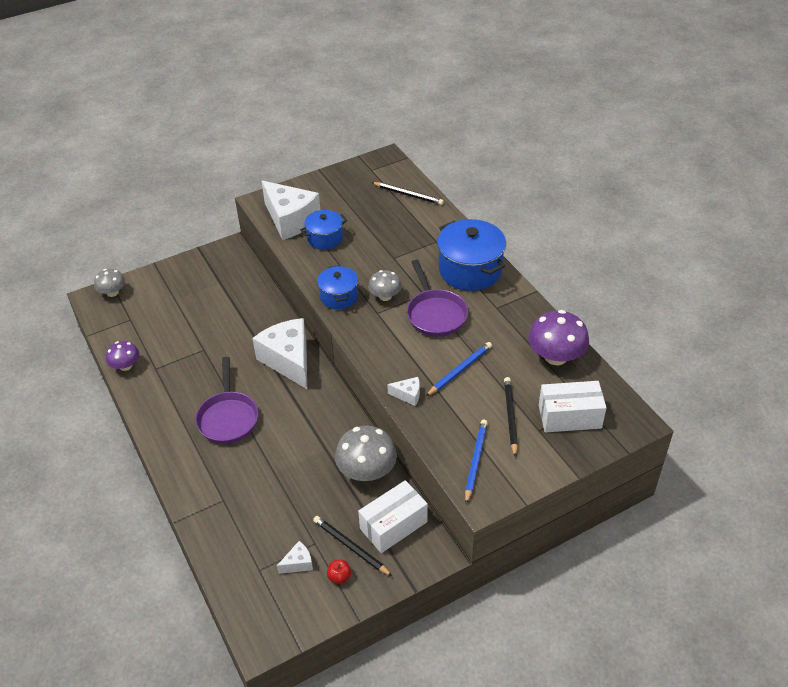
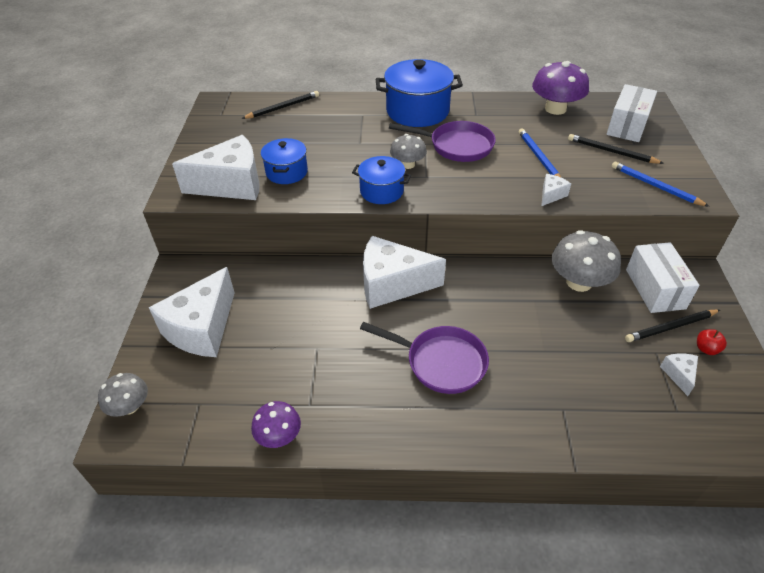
camera: 60 degrees left, 0 degrees up
(187, 288) = (202, 328): none -> white cheese

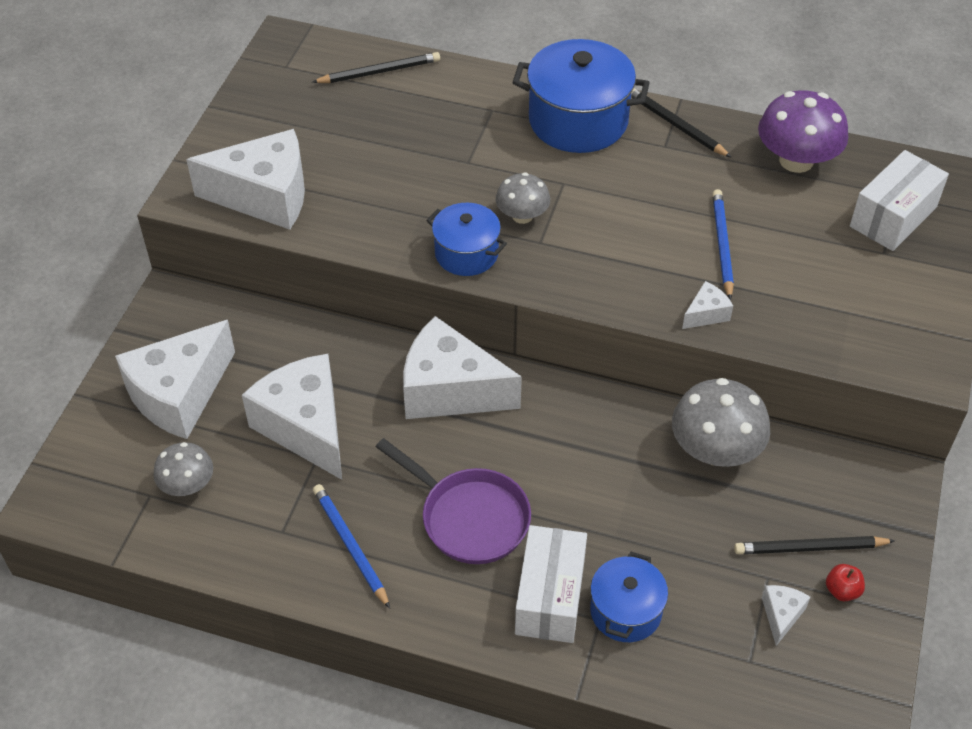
camera: 15 degrees right, 5 degrees up
(130, 406) = (67, 478): grey mushroom -> grey mushroom (187, 485)
(279, 436) = (233, 560): purple mushroom -> none
(287, 172) = (346, 192): blue pot -> blue pot (626, 611)
(301, 329) = (306, 427): none -> white cheese
(456, 146) = (608, 198): purple pan -> none
(611, 152) = (839, 259): black pencil -> black pencil (675, 125)
(655, 186) = (870, 334): blue pencil -> blue pencil (350, 546)
(655, 289) = (821, 486): white box -> white box (550, 597)

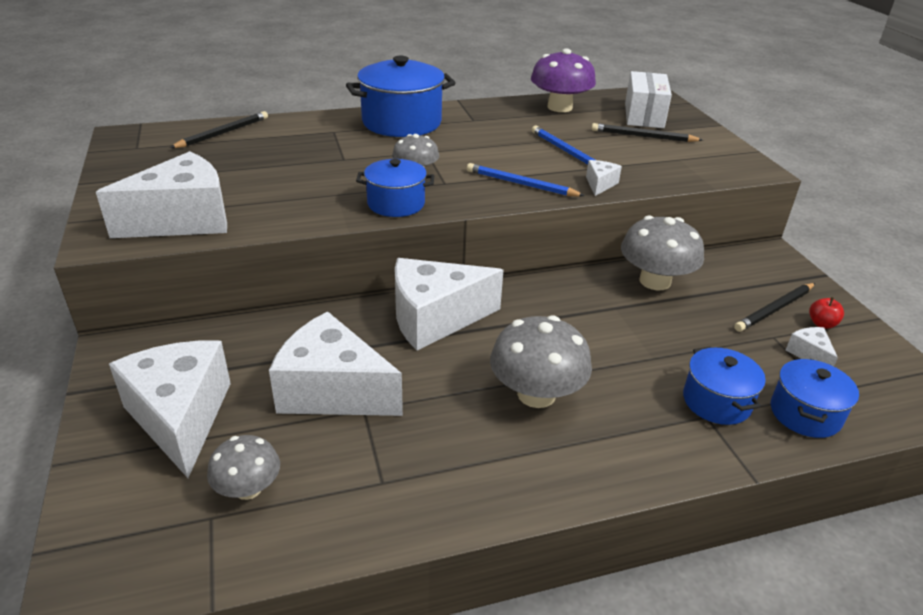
camera: 35 degrees left, 15 degrees down
(179, 394) = (181, 417): white cheese -> white cheese turned 150 degrees clockwise
(350, 546) = (458, 462): blue pencil -> blue pencil (521, 184)
(469, 517) = (536, 394): purple pan -> grey mushroom
(550, 597) = (655, 419): white box -> none
(675, 125) = (468, 110): black pencil -> black pencil (643, 136)
(697, 668) = (805, 414): none -> blue pot

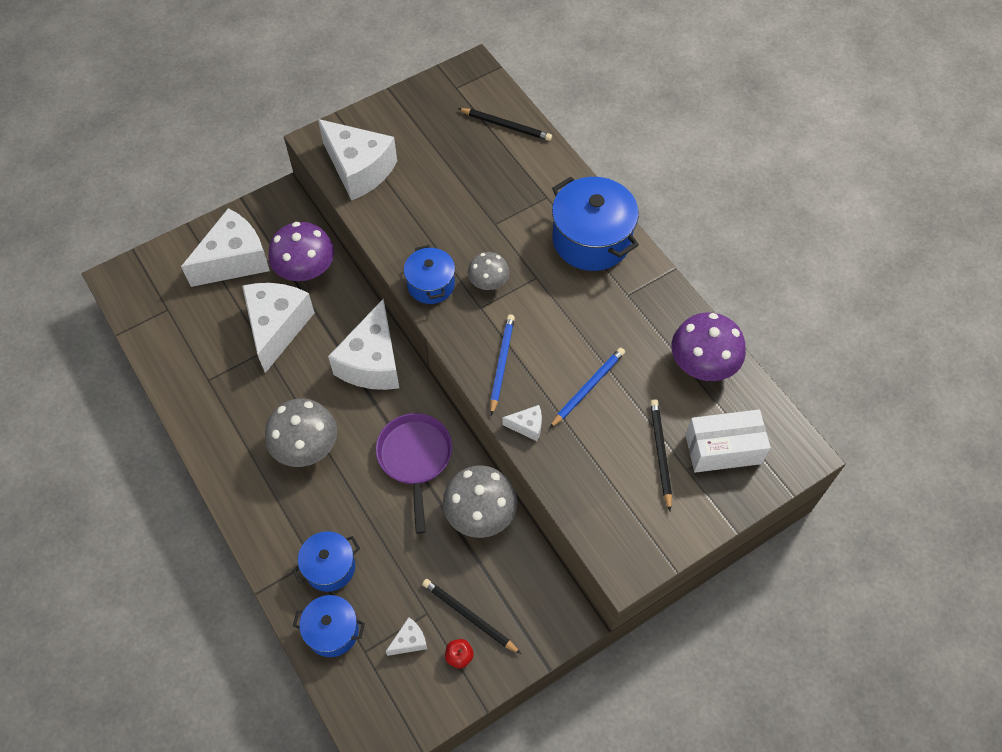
camera: 75 degrees right, 25 degrees up
(248, 488) = (189, 317): grey mushroom -> none
(256, 349) = (306, 269): none -> purple mushroom
(435, 318) = (372, 362): white cheese -> white cheese turned 135 degrees counterclockwise
(579, 310) = (415, 459): none -> purple pan

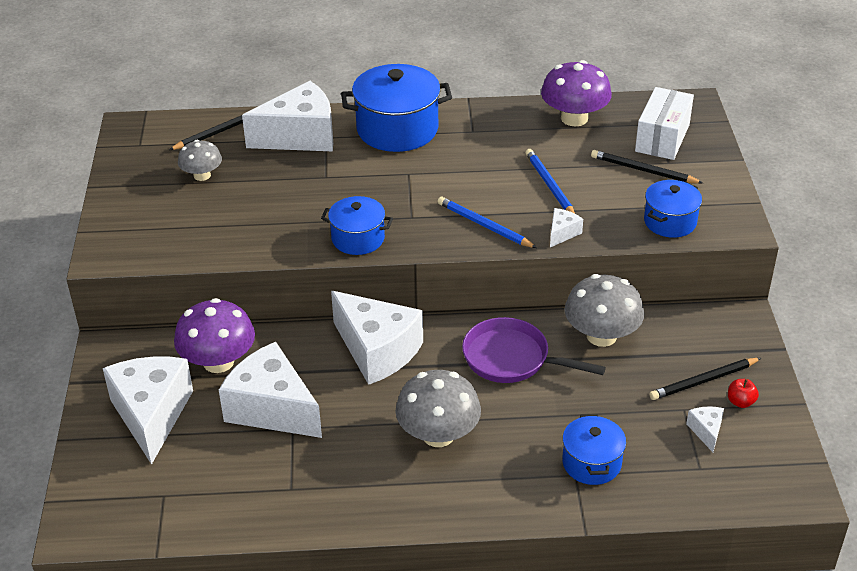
camera: 60 degrees left, 20 degrees down
(332, 631) = (664, 485): blue pot -> blue pot (670, 222)
(359, 169) = (171, 239): white cheese -> white cheese (300, 136)
(488, 282) = (388, 202): grey mushroom -> grey mushroom (202, 175)

